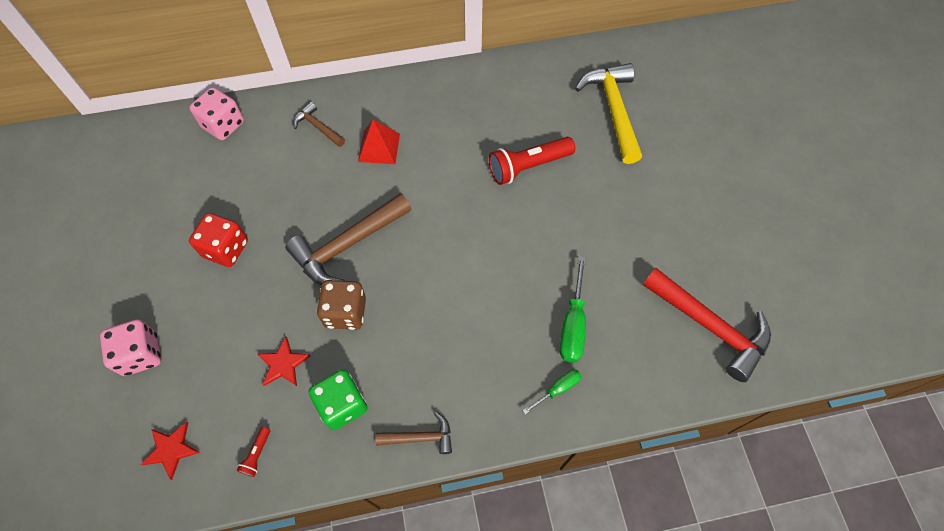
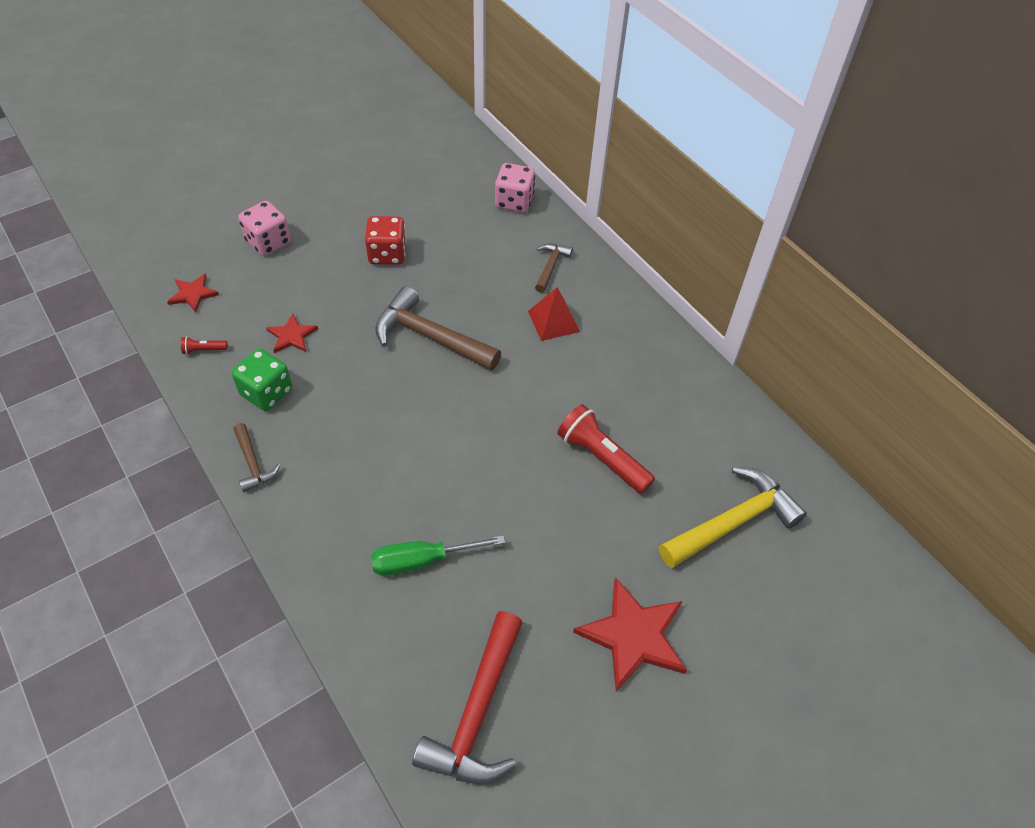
camera: 65 degrees right, 10 degrees down
(345, 312) = (359, 361): brown dice -> none
(557, 389) = (341, 568): green screwdriver -> none
(680, 205) = (633, 636): none -> red star

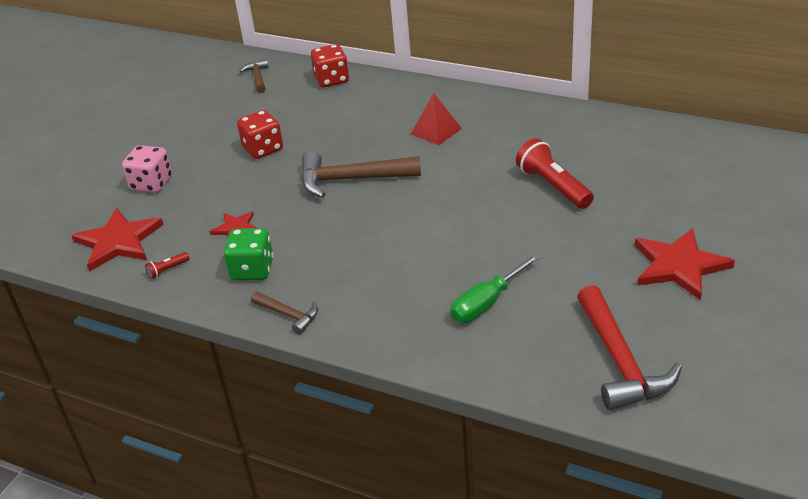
camera: 25 degrees left, 15 degrees down
(193, 294) = (118, 242): red star -> red star, size x1.83
(514, 201) = (331, 80): pink dice -> red dice
(550, 266) = (400, 103): brown hammer -> brown hammer (258, 77)
(602, 458) = (553, 186): red flashlight -> red flashlight turned 45 degrees clockwise
(733, 521) = (677, 177): yellow hammer -> none

